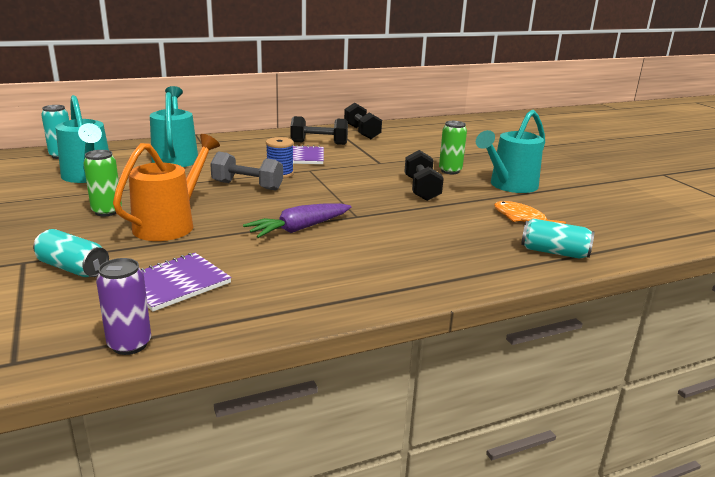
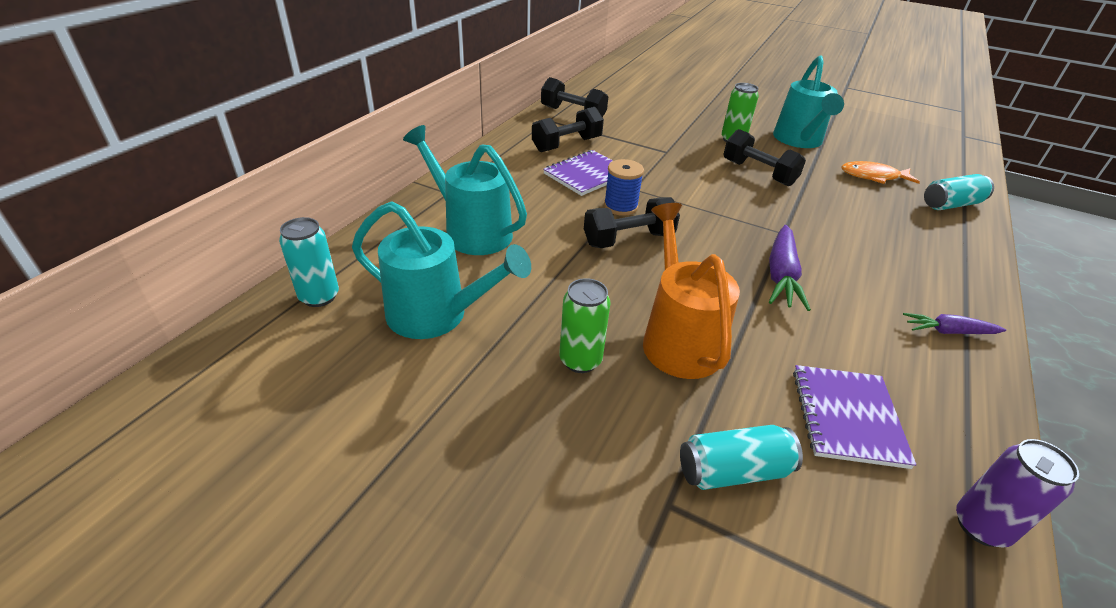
camera: 40 degrees left, 15 degrees up
(247, 186) = (628, 239): grey dumbbell -> black dumbbell
(344, 291) = (948, 331): none -> purple carrot

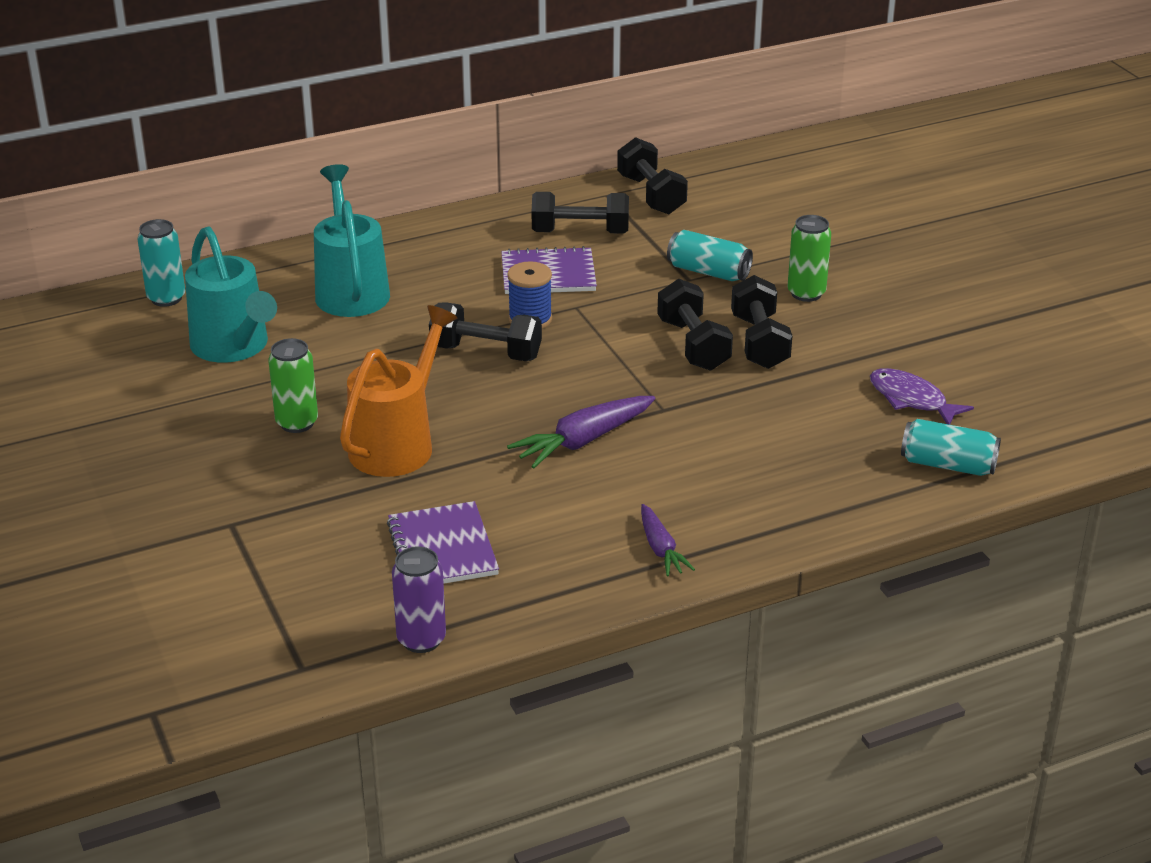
camera: 40 degrees right, 5 degrees down
(731, 187) = (693, 345): none -> black dumbbell
(733, 471) = (301, 531): turquoise can -> turquoise can (708, 272)
(799, 141) = (900, 325): turquoise watering can -> none
(847, 417) = (442, 548): purple notebook -> purple notebook turned 60 degrees counterclockwise
(873, 176) = (911, 399): orange fish -> purple fish
(948, 331) = (660, 548): purple carrot -> purple carrot turned 150 degrees counterclockwise

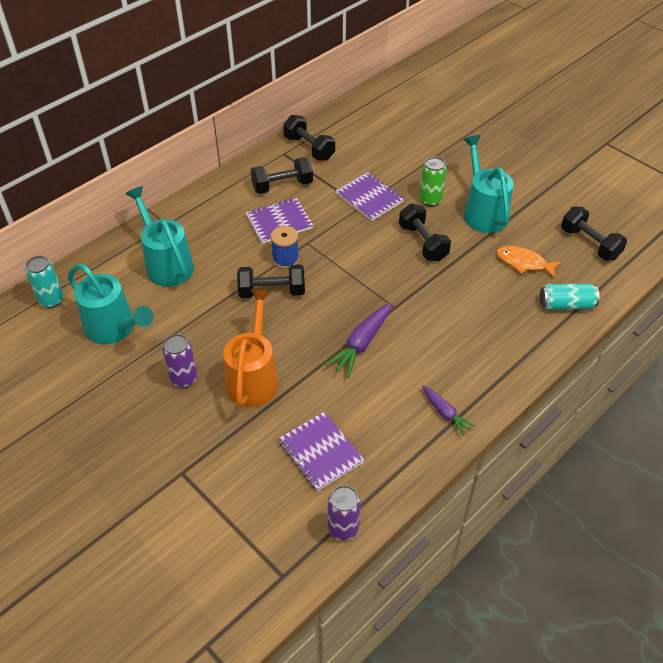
camera: 20 degrees left, 15 degrees up
(297, 423) = (184, 378): green can -> purple can
(693, 345) = (387, 254): black dumbbell -> black dumbbell (589, 243)
(708, 272) = (369, 198): turquoise can -> purple notebook
(884, 323) = (482, 211): none -> turquoise watering can
(911, 399) = (524, 263): purple fish -> orange fish

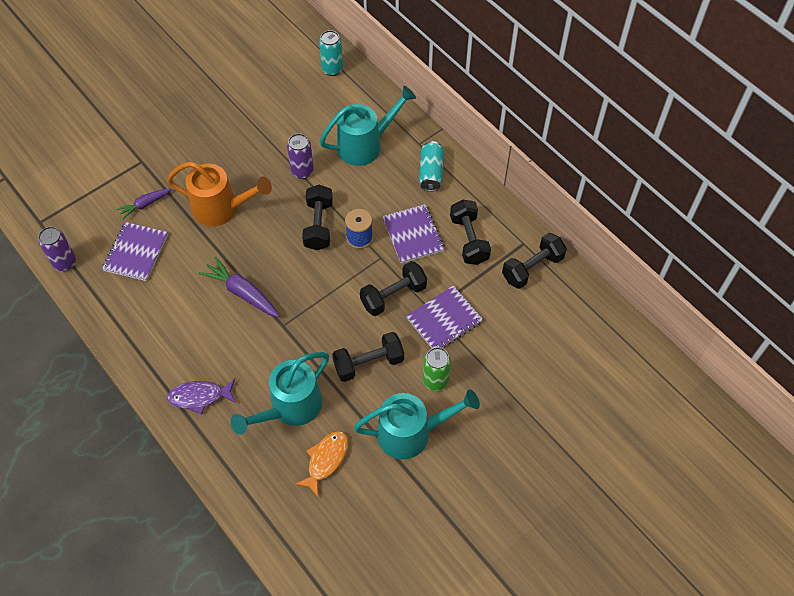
camera: 95 degrees right, 10 degrees up
(115, 329) = (293, 113): turquoise watering can -> turquoise watering can (290, 408)
(184, 378) = (230, 161): purple can -> purple can (302, 171)
(321, 452) = (136, 252): purple notebook -> purple notebook turned 45 degrees counterclockwise
(445, 413) = (151, 350): purple carrot -> purple carrot (145, 204)
(488, 362) = (199, 397): none -> purple fish
(566, 305) = (259, 489): turquoise can -> turquoise can (431, 173)
(589, 243) = (347, 541): black dumbbell -> black dumbbell (393, 296)

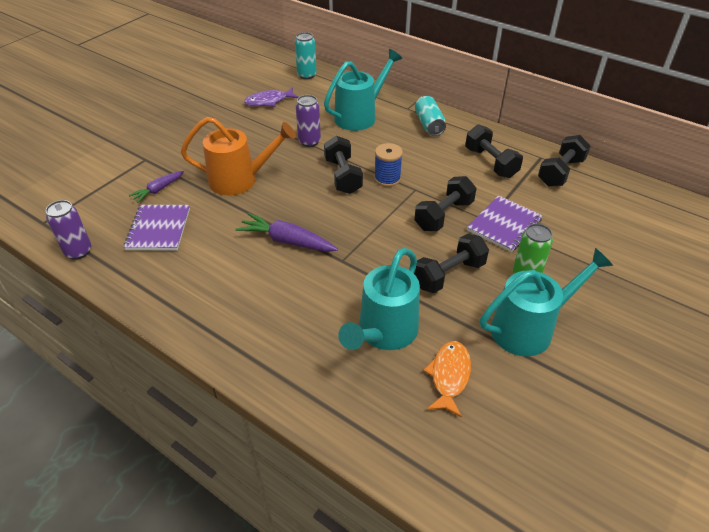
camera: 15 degrees left, 15 degrees down
(199, 397) = (274, 345): purple fish -> purple fish (269, 101)
(413, 235) = (437, 168): purple notebook -> none

